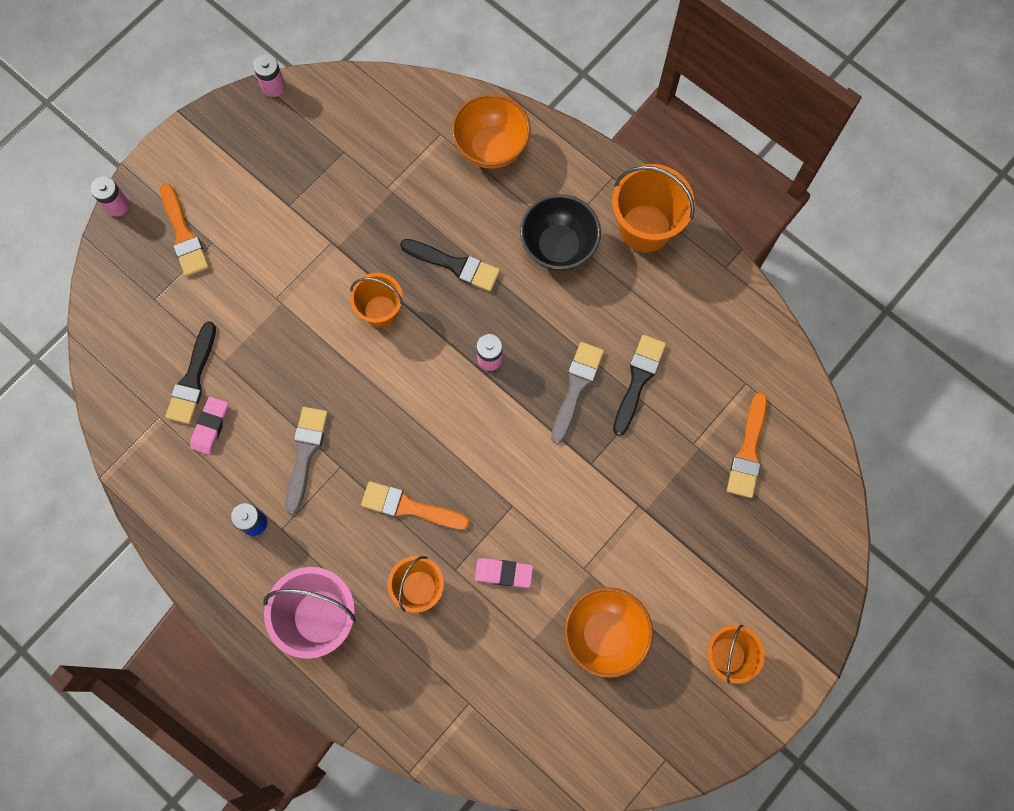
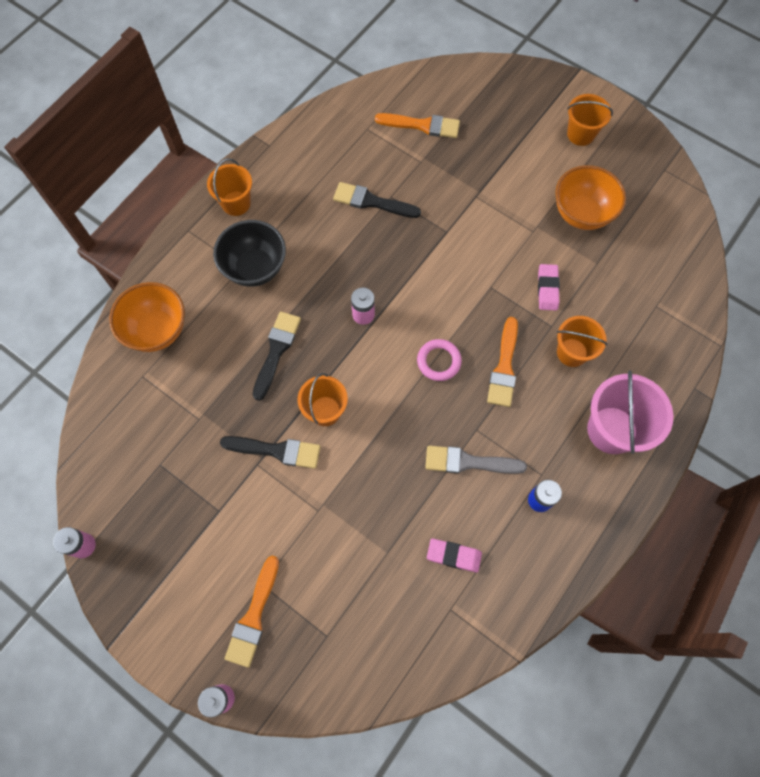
camera: 95 degrees left, 5 degrees down
(184, 235) = (253, 616): orange brush -> orange brush turned 135 degrees clockwise
(193, 379) = (408, 581): black brush -> black brush (276, 450)
(424, 435) = (438, 361): none -> pink ring
(576, 387) = (382, 246): grey brush -> none
(645, 228) = (236, 203): orange bucket -> orange bucket, size x0.64

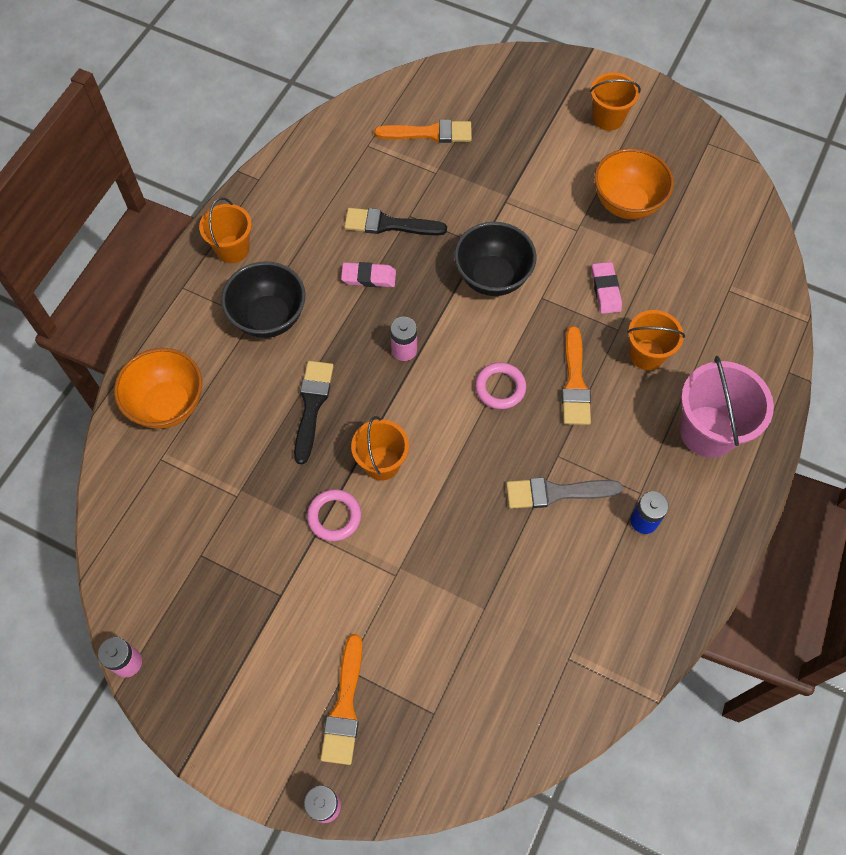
camera: 10 degrees left, 5 degrees down
(276, 450) = (334, 516): black brush -> pink ring
(451, 262) = (492, 277): none -> black bowl
(453, 556) = (560, 598): pink eraser -> pink eraser (368, 277)

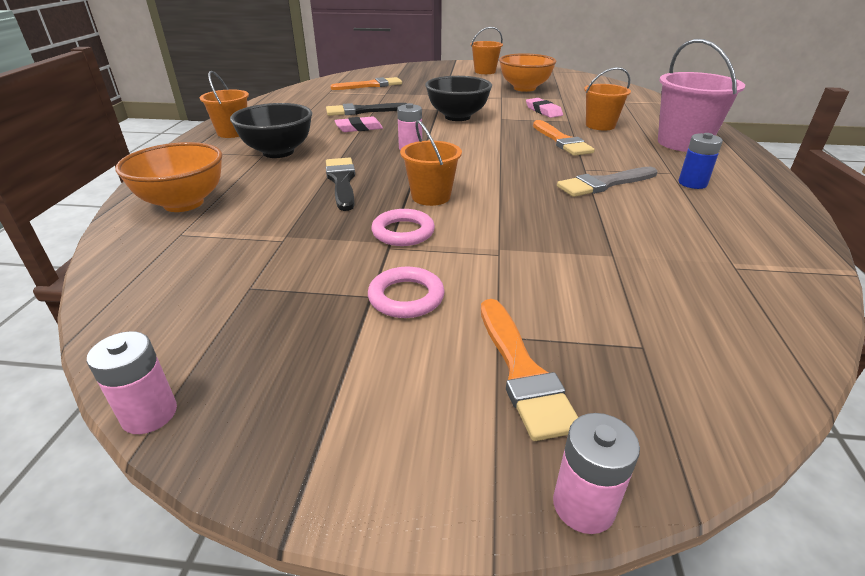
camera: 20 degrees left, 30 degrees down
(500, 388) = (505, 151): pink ring -> pink ring (406, 297)

